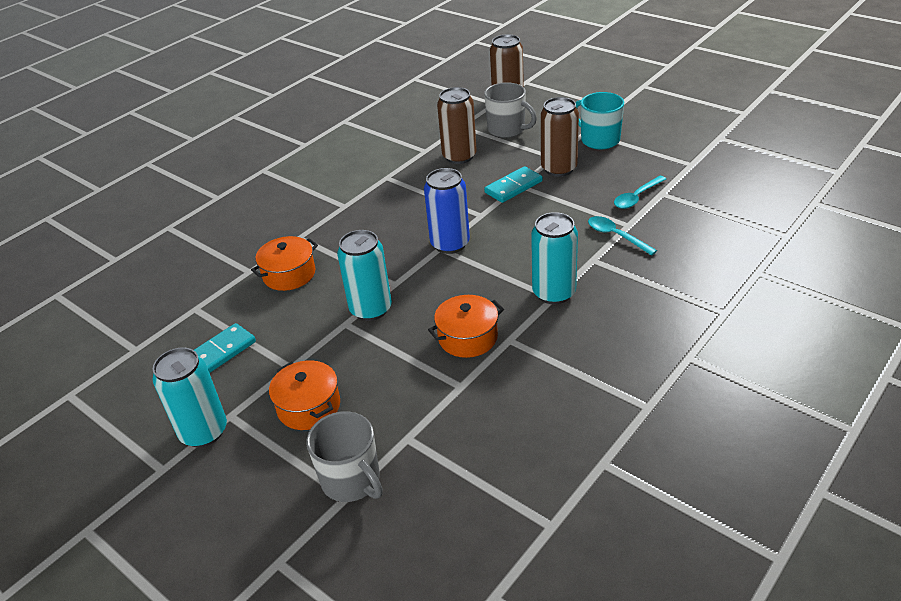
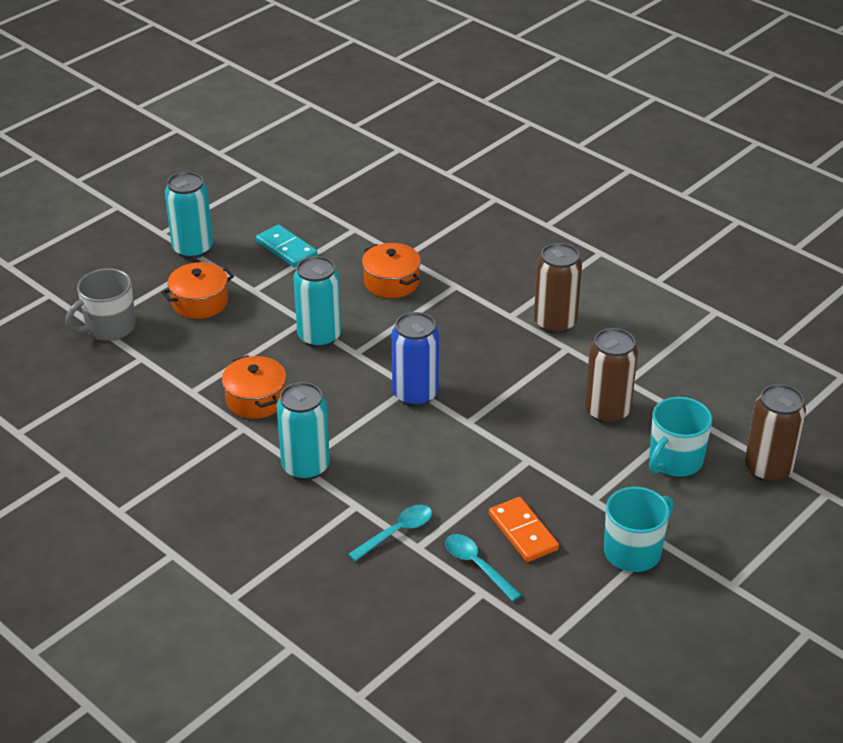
camera: 90 degrees right, 0 degrees up
(507, 130) = (674, 461): grey mug -> turquoise mug
(513, 187) = (524, 454): turquoise domino -> none
(559, 169) = (561, 500): brown can -> brown can (555, 323)
(596, 181) = (523, 532): none -> orange domino

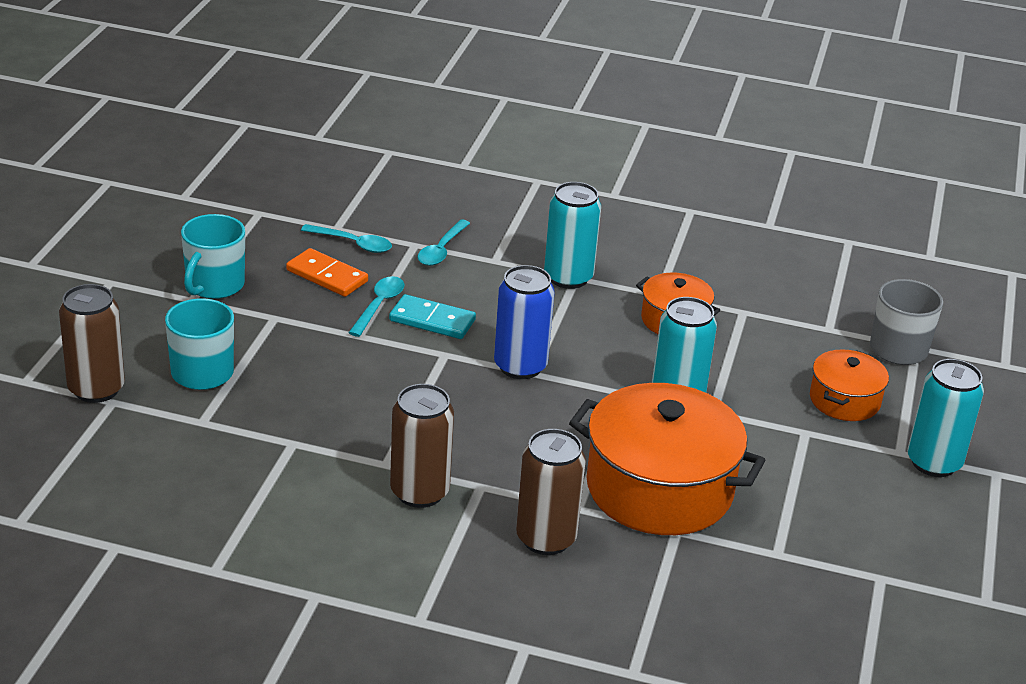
camera: 150 degrees right, 5 degrees down
(286, 248) = (828, 497): turquoise domino -> turquoise domino (432, 320)
(391, 282) = (659, 488): orange pot -> orange pot, size x1.92
(494, 485) = (379, 306): none -> turquoise spoon
(607, 411) = (300, 403): brown can -> brown can (546, 538)

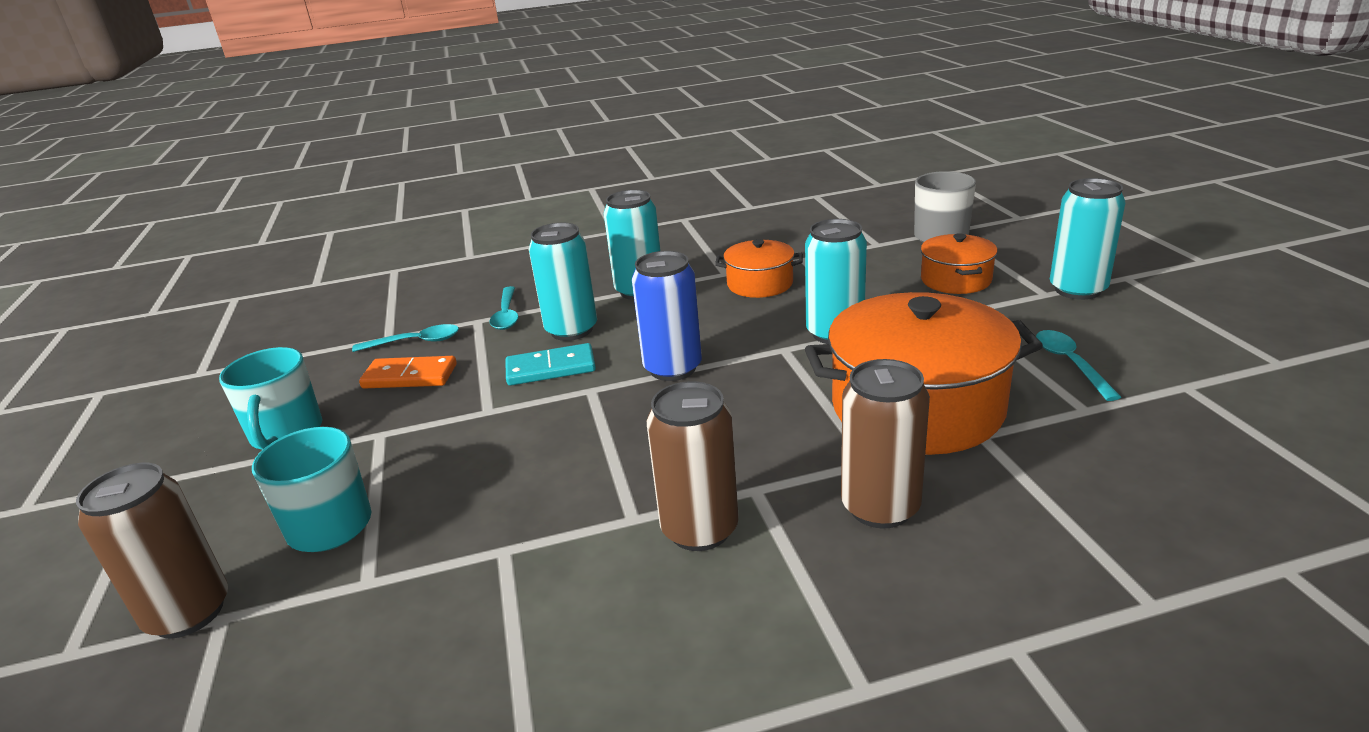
camera: 25 degrees left, 5 degrees down
(379, 306) = (486, 378): turquoise spoon -> turquoise spoon (1070, 363)
(478, 291) = (571, 330): none -> turquoise can

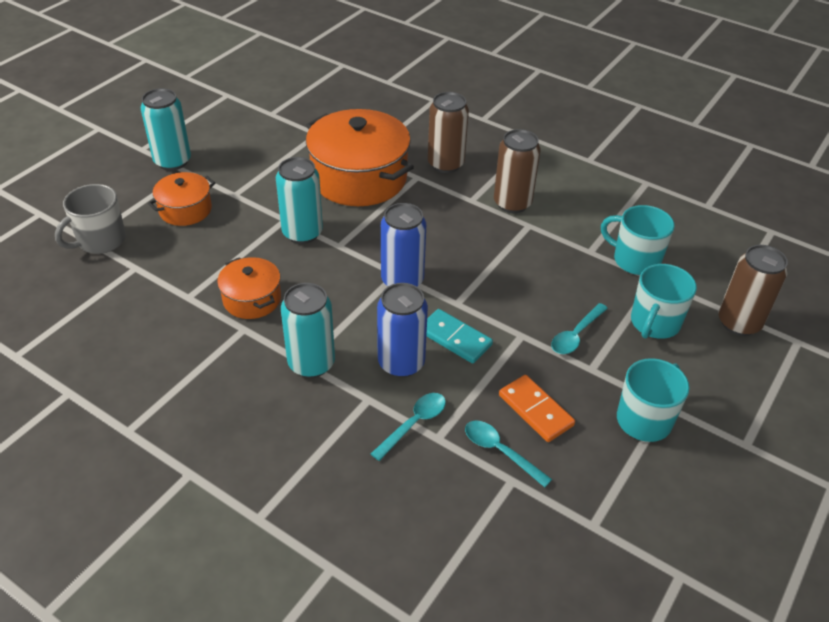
camera: 135 degrees left, 15 degrees up
(422, 589) = (635, 260): none -> turquoise mug
(571, 330) = (401, 363): turquoise can -> blue can
(1070, 363) = (273, 146): turquoise spoon -> turquoise spoon (576, 335)

